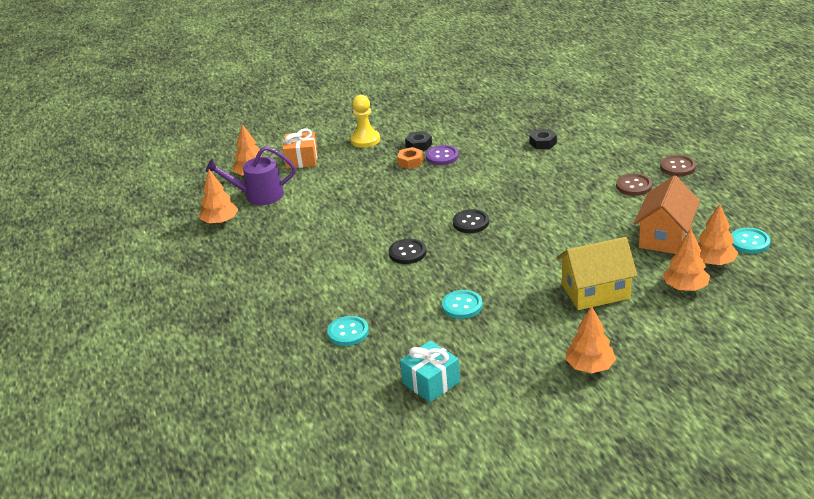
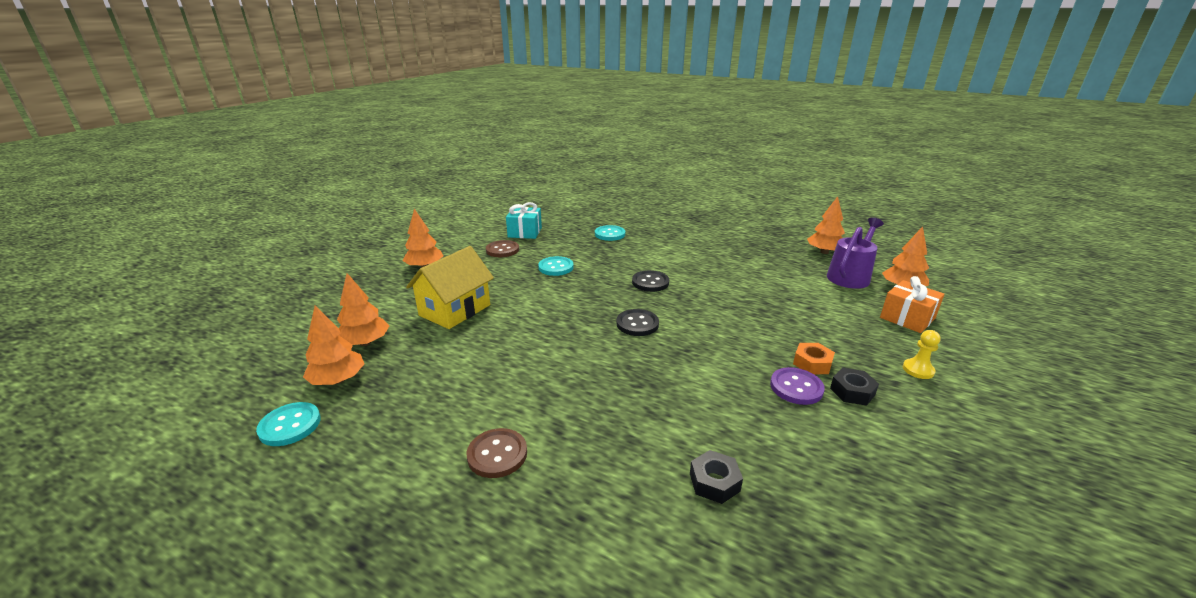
camera: 135 degrees right, 5 degrees down
(365, 140) = (918, 370): yellow pawn -> yellow pawn, size x0.62
(665, 237) = (410, 389): orange house -> none
(677, 167) = (445, 538): brown button -> brown button (502, 250)

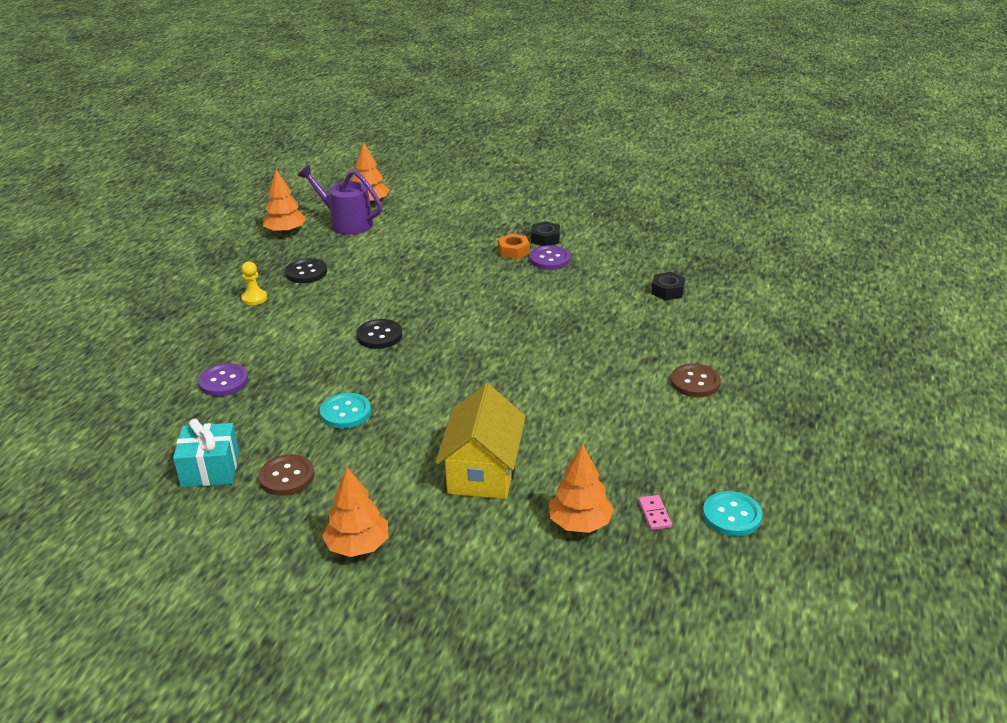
camera: 100 degrees left, 5 degrees up
(338, 380) = (654, 514): orange tree -> pink domino
(455, 310) = (483, 472): yellow house -> yellow house turned 75 degrees clockwise
(610, 234) = (223, 381): turquoise button -> purple button
(637, 324) = (476, 336): black button -> black button (306, 272)
(907, 318) = (427, 207): orange gift -> none
(918, 370) = (506, 213): yellow pawn -> yellow pawn (254, 298)

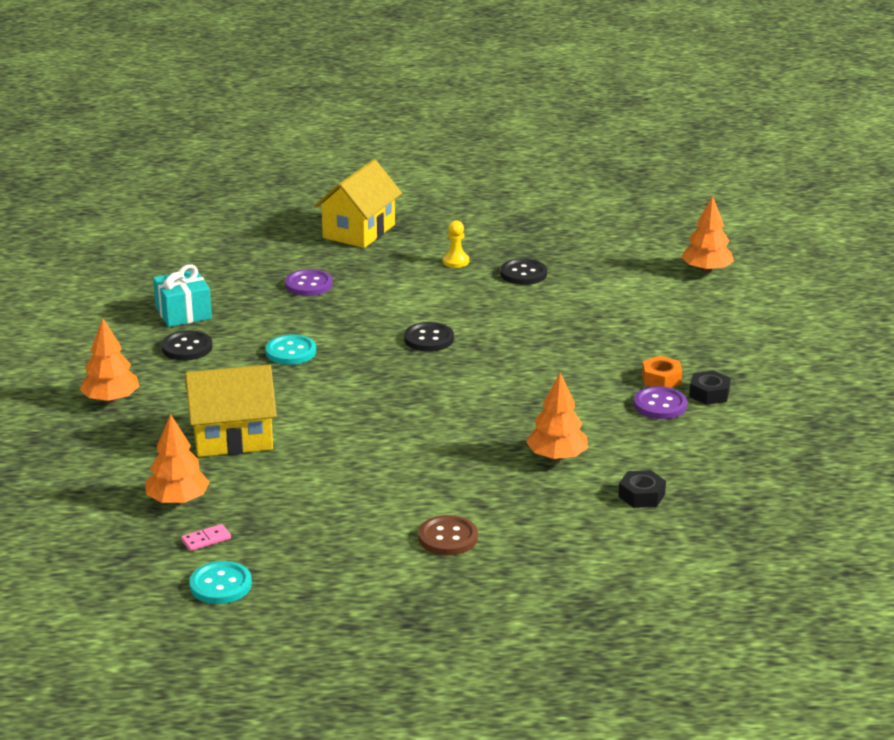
camera: 70 degrees right, 5 degrees down
(145, 336) = (359, 231): none -> yellow house
(286, 231) = (600, 242): orange tree -> orange tree (557, 457)
(287, 477) = (187, 348): brown button -> black button
(347, 223) = (646, 269): purple watering can -> none

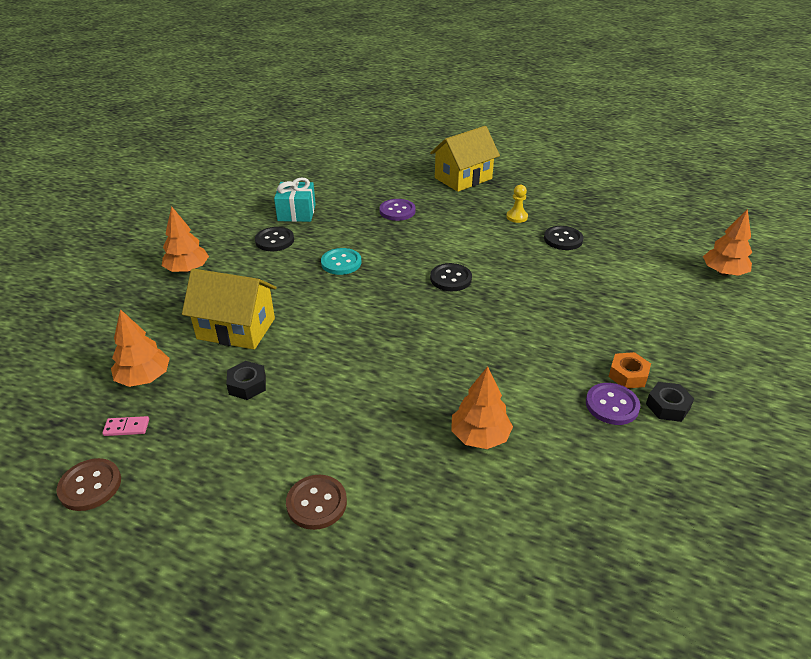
camera: 25 degrees right, 10 degrees up
(220, 585) = (90, 486): turquoise button -> brown button
(641, 495) = (535, 517): black nut -> black nut (247, 385)

